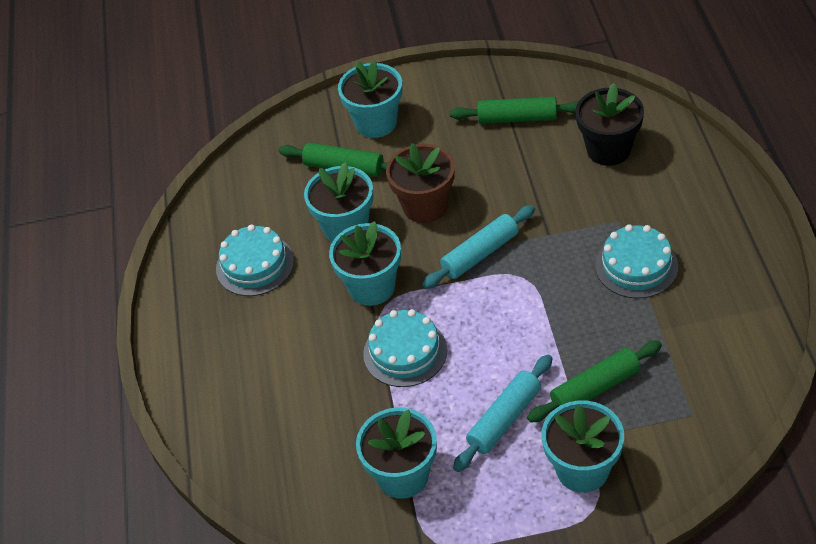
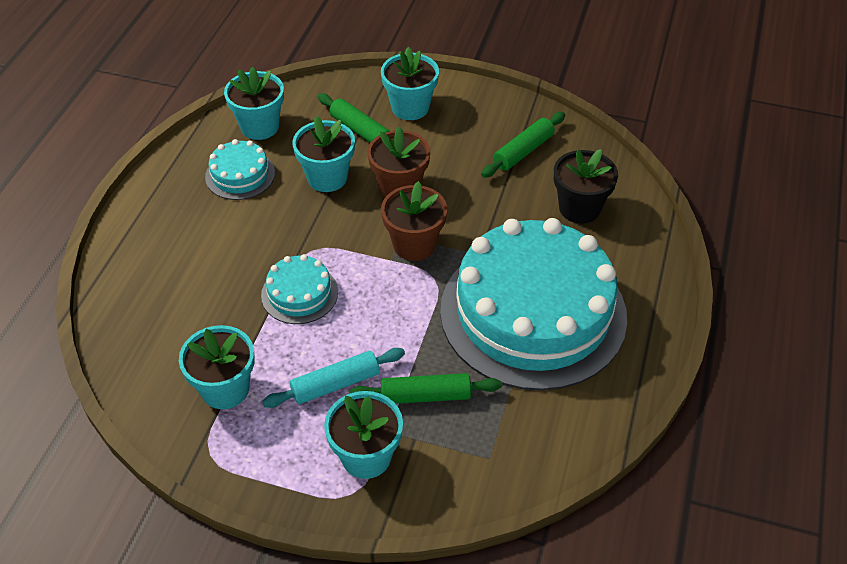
camera: 20 degrees right, 0 degrees up
(372, 287) = (312, 231): turquoise flower pot -> turquoise flower pot (260, 126)
(480, 254) = (414, 244): turquoise rolling pin -> brown flower pot
(517, 118) = (523, 151): green rolling pin -> green rolling pin turned 75 degrees counterclockwise
(636, 266) = (533, 312): turquoise cake -> turquoise cake, size x2.39

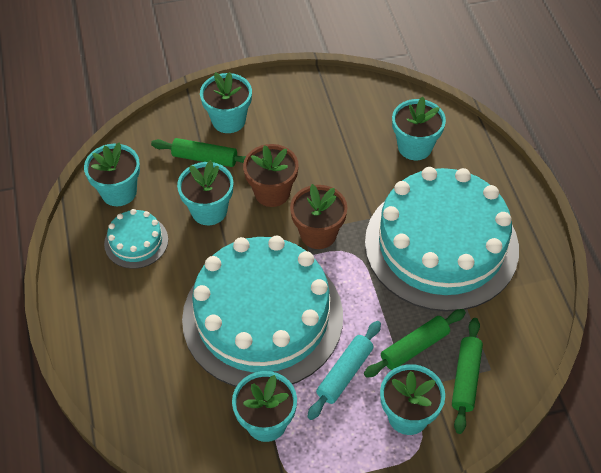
camera: 30 degrees left, 5 degrees up
(299, 293) = (262, 317): turquoise cake -> turquoise cake, size x2.39
(523, 151) = (341, 119): green rolling pin -> green rolling pin (465, 378)
(579, 208) = (415, 147): black flower pot -> turquoise flower pot

